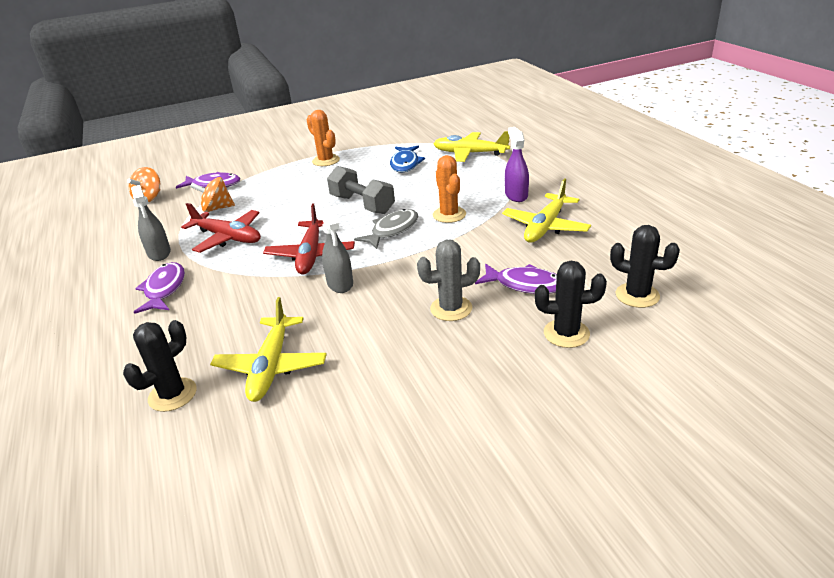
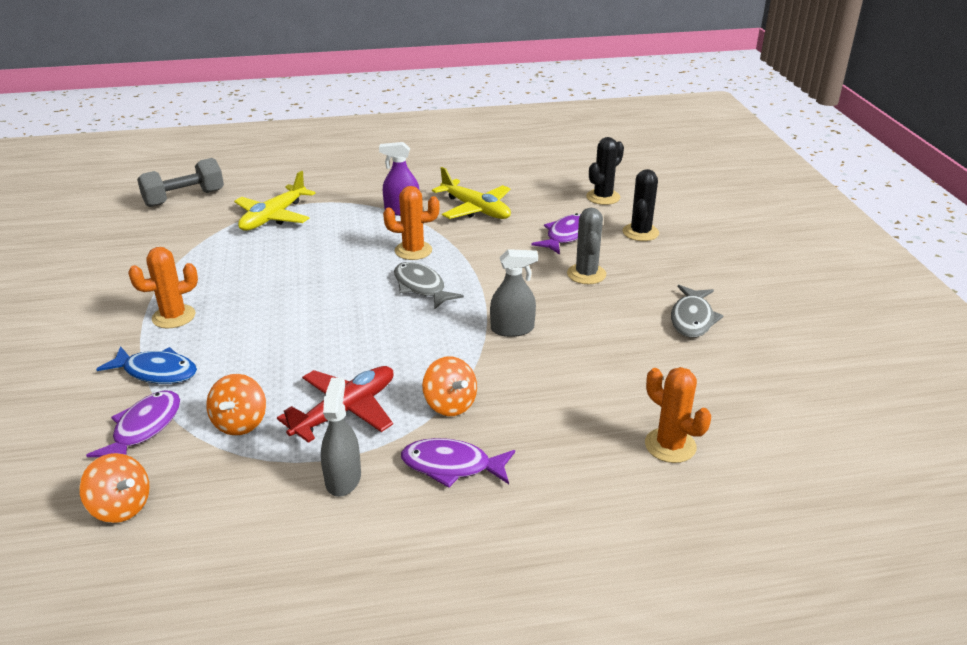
camera: 80 degrees left, 0 degrees up
(159, 253) = (343, 479): grey spray bottle -> grey spray bottle turned 75 degrees counterclockwise
(172, 395) = (670, 445): black cactus -> orange cactus
(234, 275) = (450, 404): none -> orange spinning top
(271, 366) = (641, 379): yellow plane -> none
(311, 254) = (438, 344): red plane -> none
(362, 204) = (341, 300): grey dumbbell -> grey dumbbell (184, 198)
(386, 392) = (692, 319): none -> grey fish
(405, 164) = (256, 259): blue fish -> blue fish (156, 372)

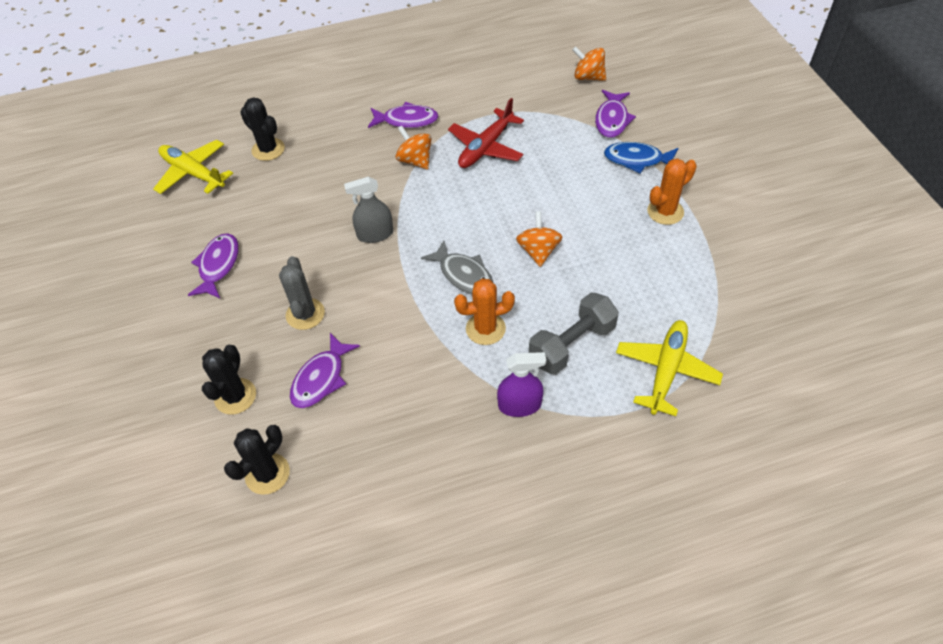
camera: 175 degrees right, 20 degrees up
(184, 198) = (800, 396): grey dumbbell -> grey dumbbell (572, 344)
(240, 423) = (552, 130): orange spinning top -> orange spinning top (538, 251)
(343, 479) = (470, 106): grey spray bottle -> none
(475, 209) = (430, 421): yellow plane -> yellow plane (193, 173)
(670, 445) = (268, 149): orange cactus -> black cactus
(692, 319) = (218, 265): grey fish -> purple fish

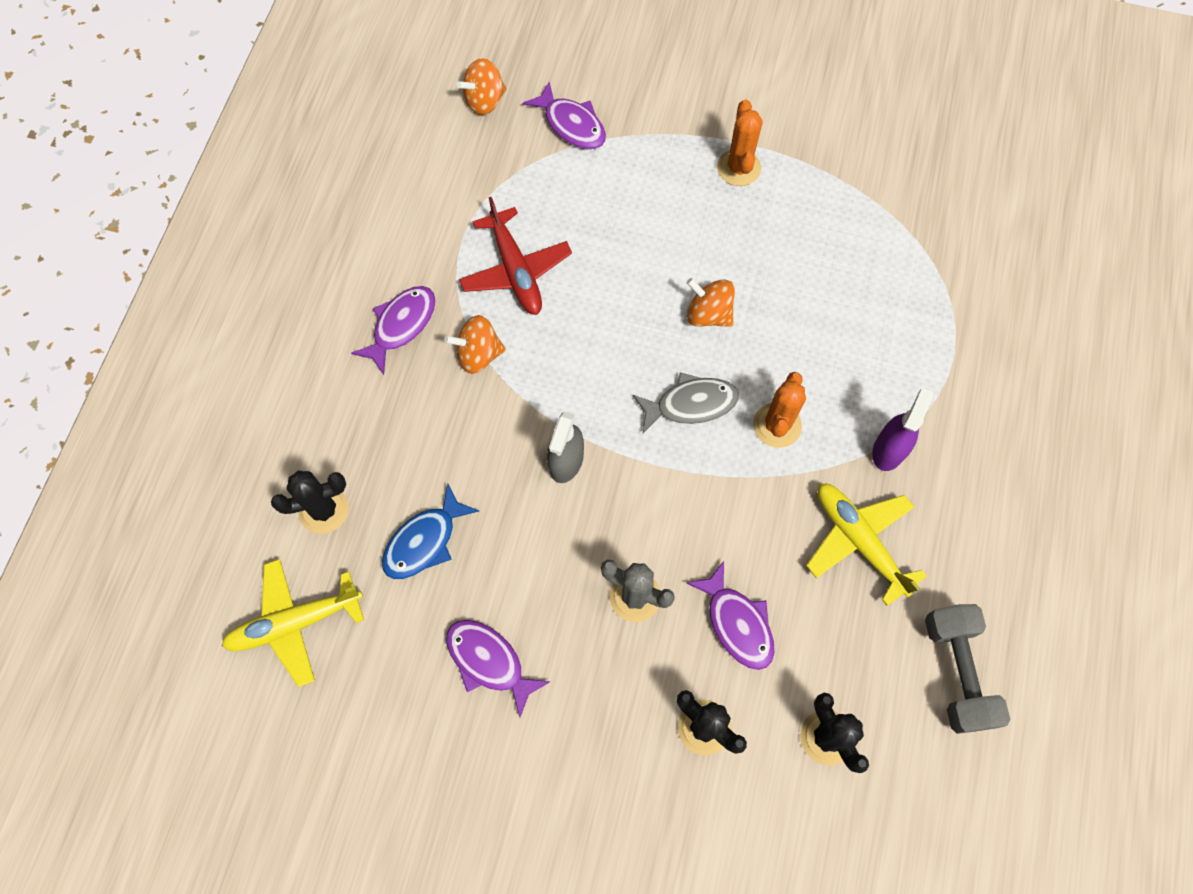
camera: 60 degrees left, 15 degrees up
(572, 344) = (847, 359): grey dumbbell -> grey dumbbell (957, 672)
(637, 160) = (649, 143): blue fish -> blue fish (424, 541)
(666, 371) = (928, 300): yellow plane -> yellow plane (859, 541)

